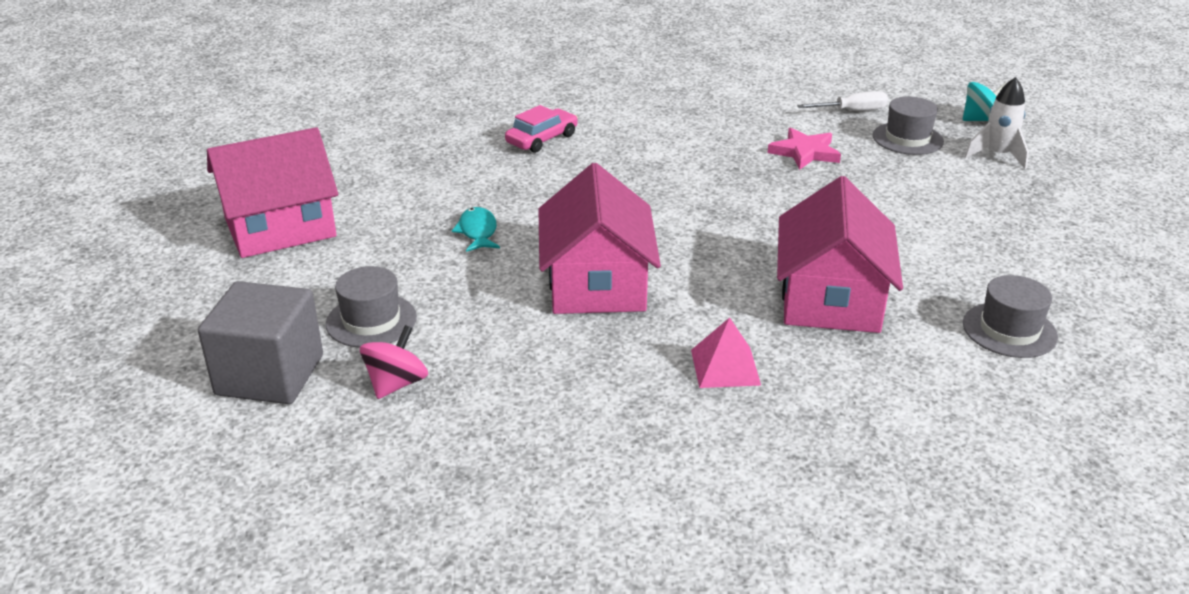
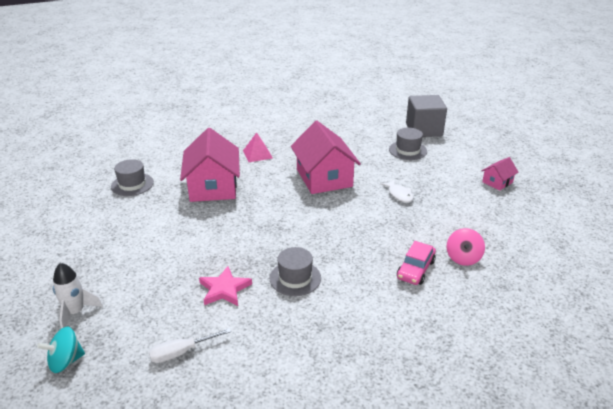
camera: 165 degrees right, 0 degrees up
(280, 227) = (497, 182): pink house -> pink house, size x0.47
(396, 384) = (377, 133): pink spinning top -> pink spinning top (463, 258)
(478, 232) = (399, 194): turquoise fish -> white fish
(907, 138) = (141, 321): grey hat -> grey hat (295, 278)

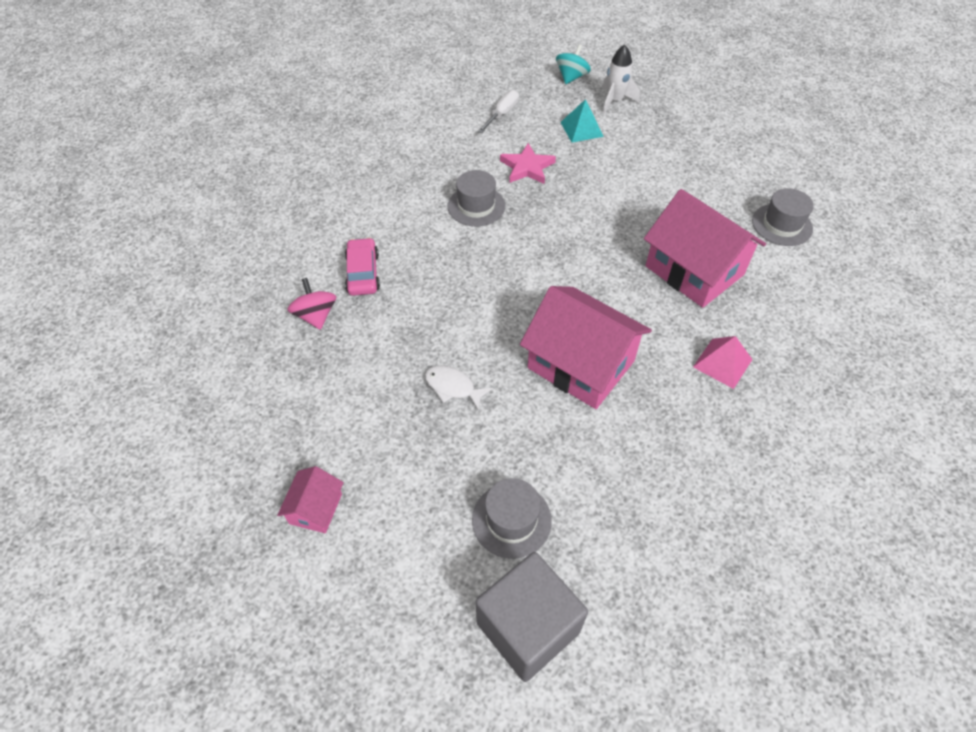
camera: 145 degrees right, 20 degrees up
(141, 300) = (581, 129): none -> turquoise pyramid

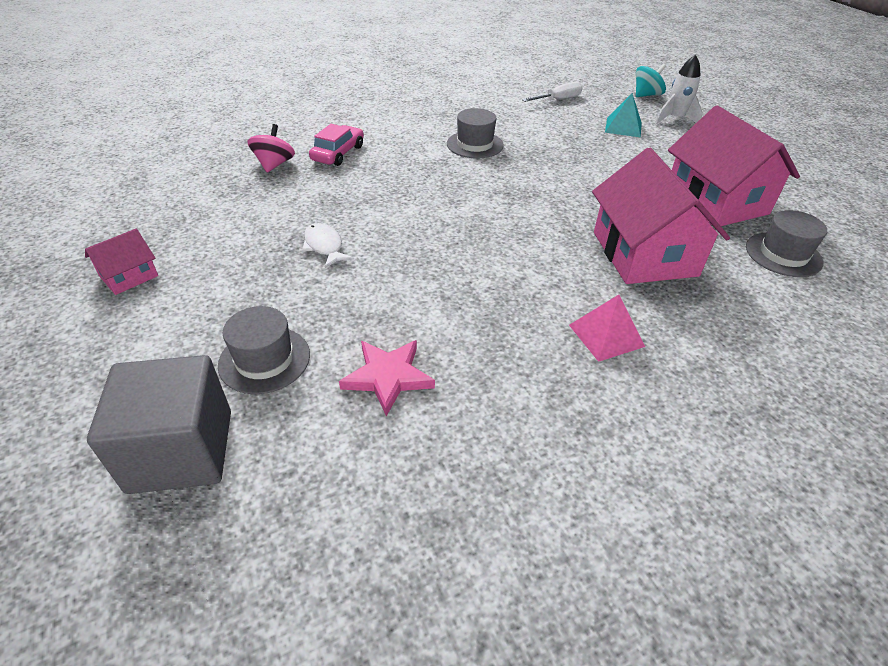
camera: 30 degrees right, 10 degrees down
(527, 167) = (546, 135): pink star -> pink star (388, 377)
(580, 364) = (454, 277): pink house -> pink house (716, 201)

